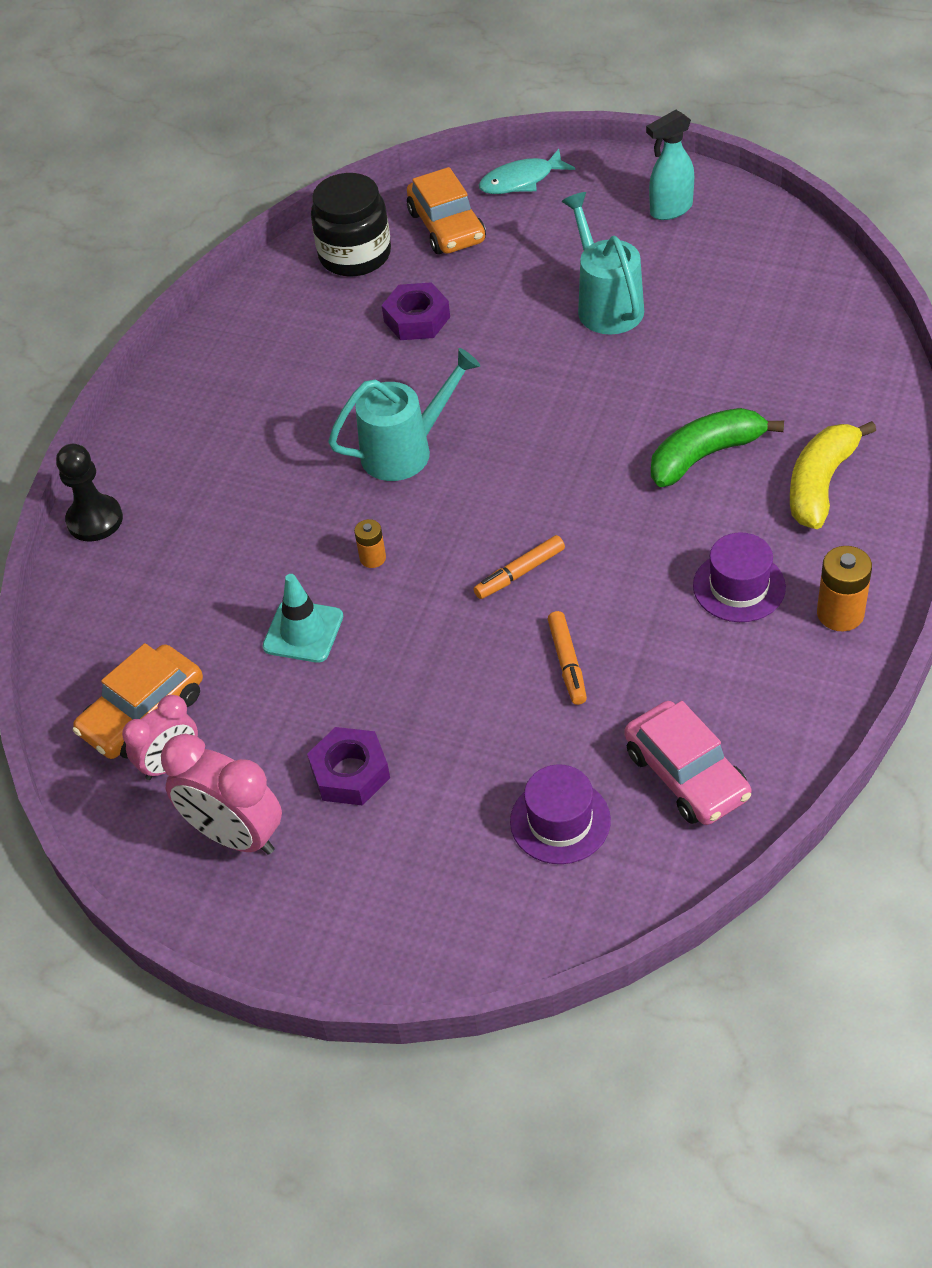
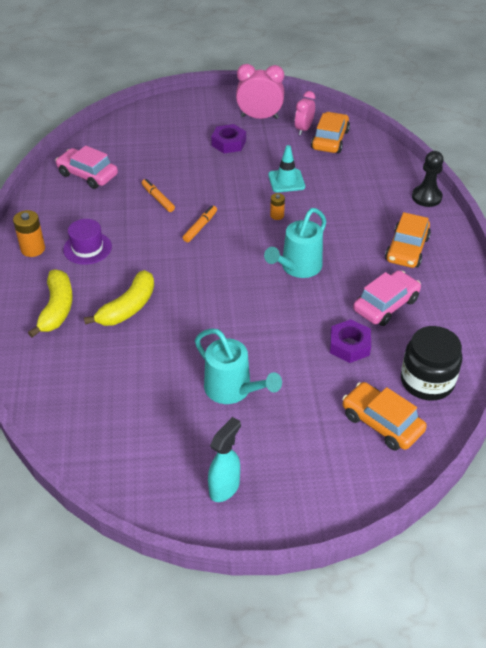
camera: 150 degrees right, 5 degrees down
(216, 434) = (407, 249): none -> orange car
(323, 359) = (386, 305): none -> pink car
(521, 181) = (356, 483): turquoise fish -> none
(560, 821) = (134, 150): purple hat -> none
(705, 455) = (128, 308): green banana -> yellow banana

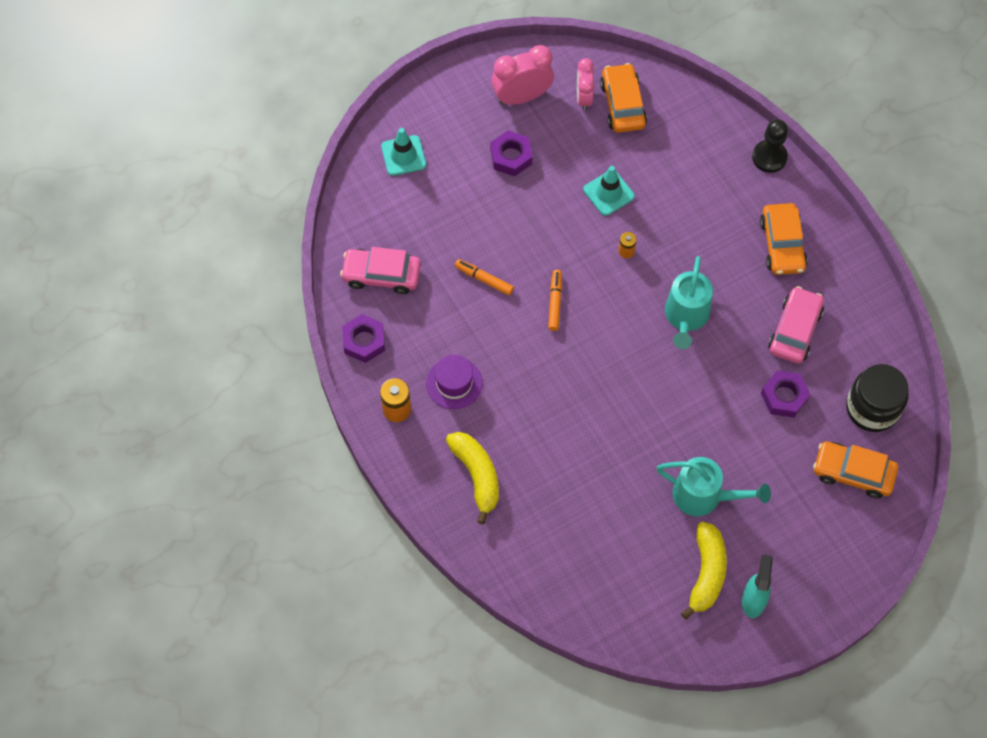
camera: 25 degrees left, 20 degrees up
(44, 205) = (364, 341): none -> purple nut
(128, 308) = (547, 443): yellow banana -> yellow banana (706, 573)
(155, 122) = (403, 156): none -> turquoise traffic cone

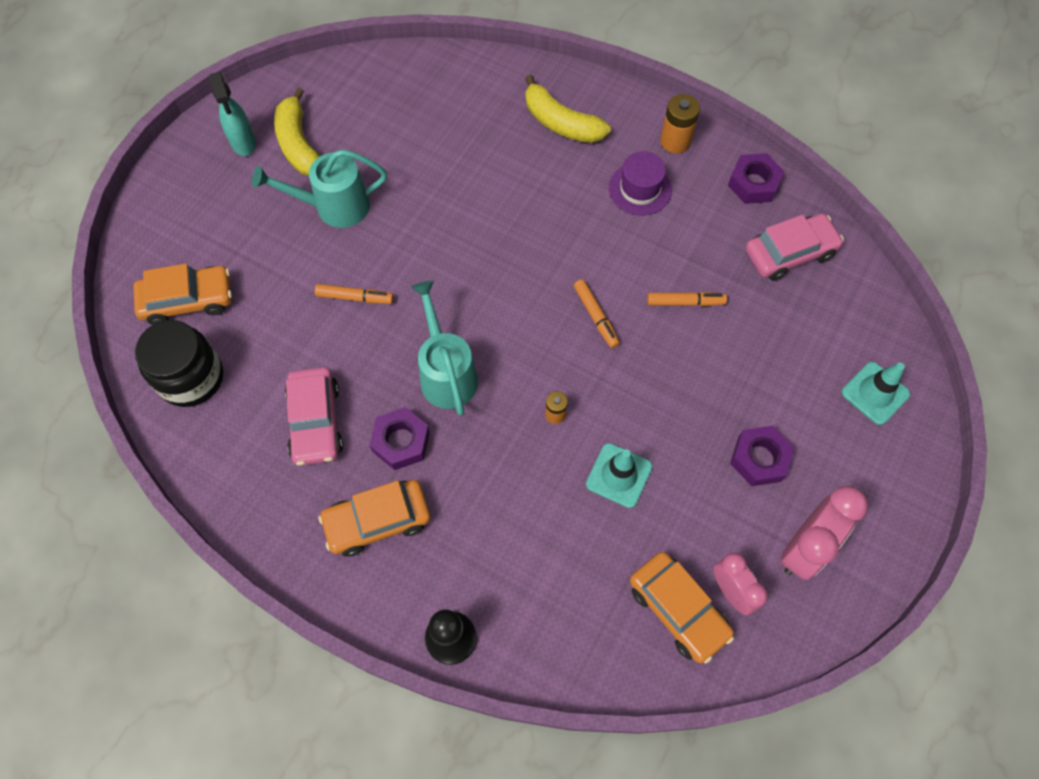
camera: 150 degrees right, 0 degrees up
(724, 408) = (355, 297): none -> orange marker
(782, 244) = (378, 521): orange car -> orange car turned 75 degrees counterclockwise
(784, 396) = (295, 341): purple nut -> purple nut (401, 442)

